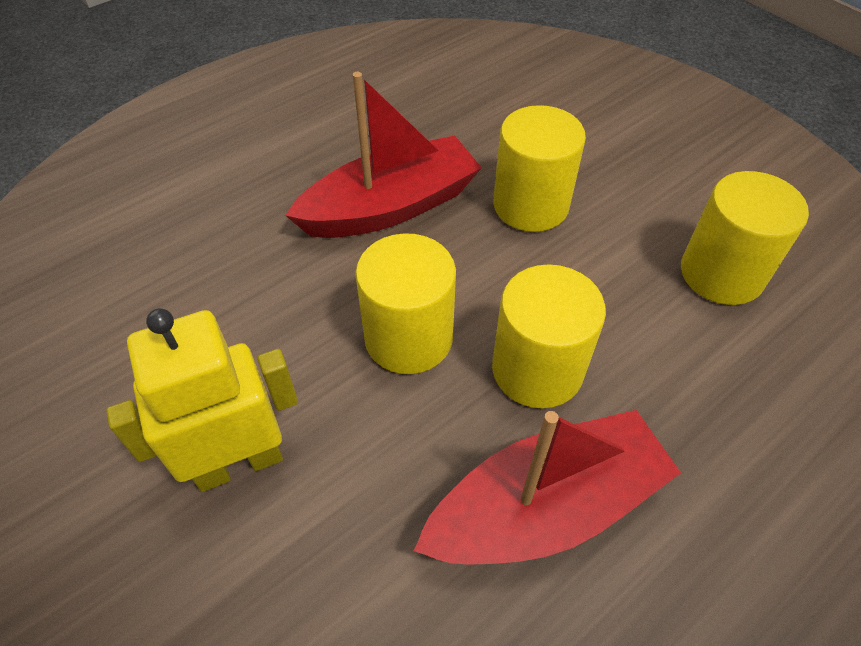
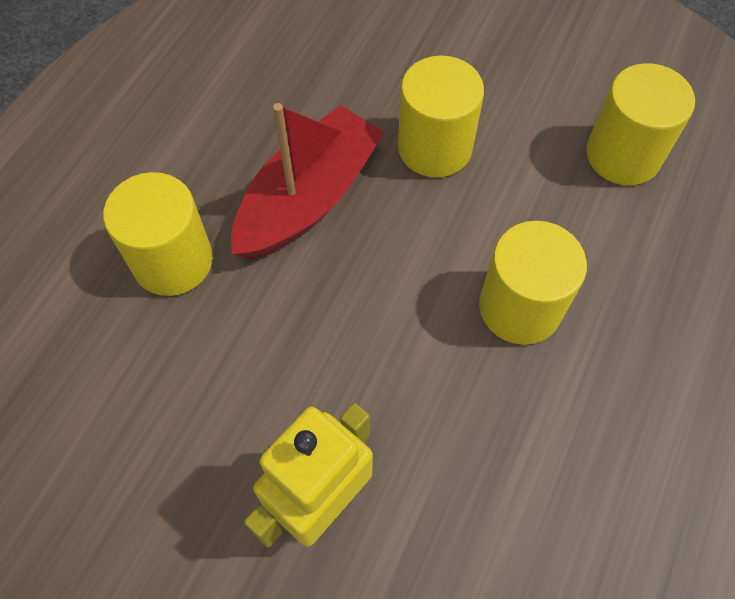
camera: 25 degrees left, 10 degrees up
(408, 338) = (399, 324): yellow cylinder -> yellow cylinder (173, 261)
(545, 507) = (584, 423): red boat -> none

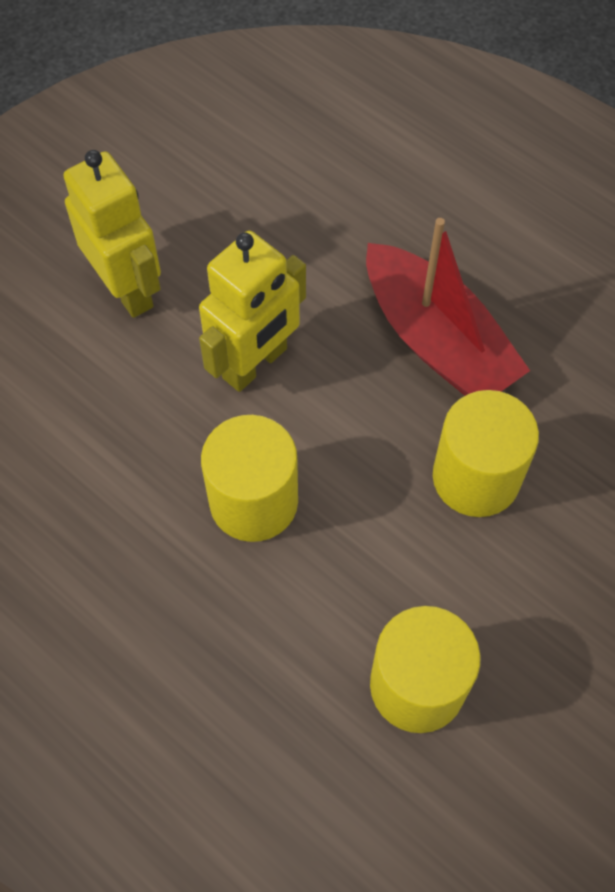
camera: 105 degrees right, 0 degrees up
(173, 261) = (394, 217): yellow cylinder -> none
(377, 344) = (255, 364): none -> yellow robot

